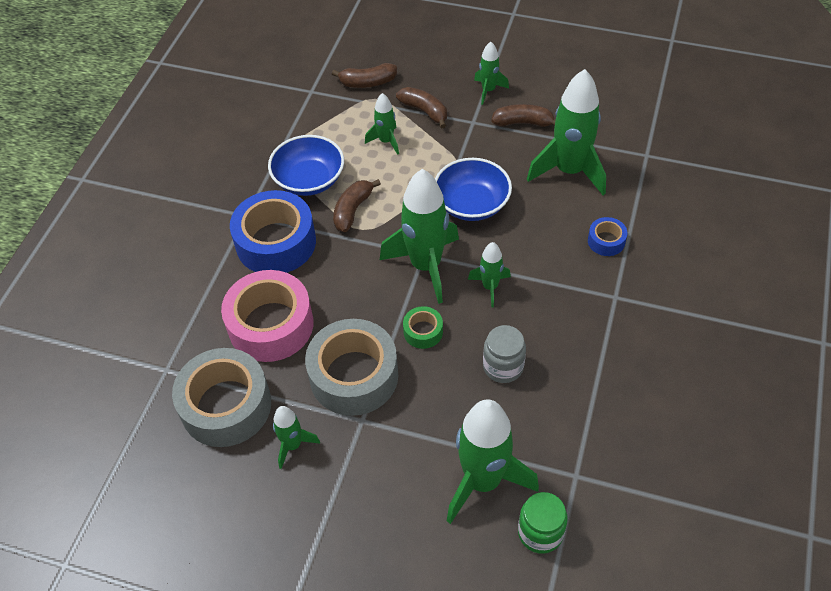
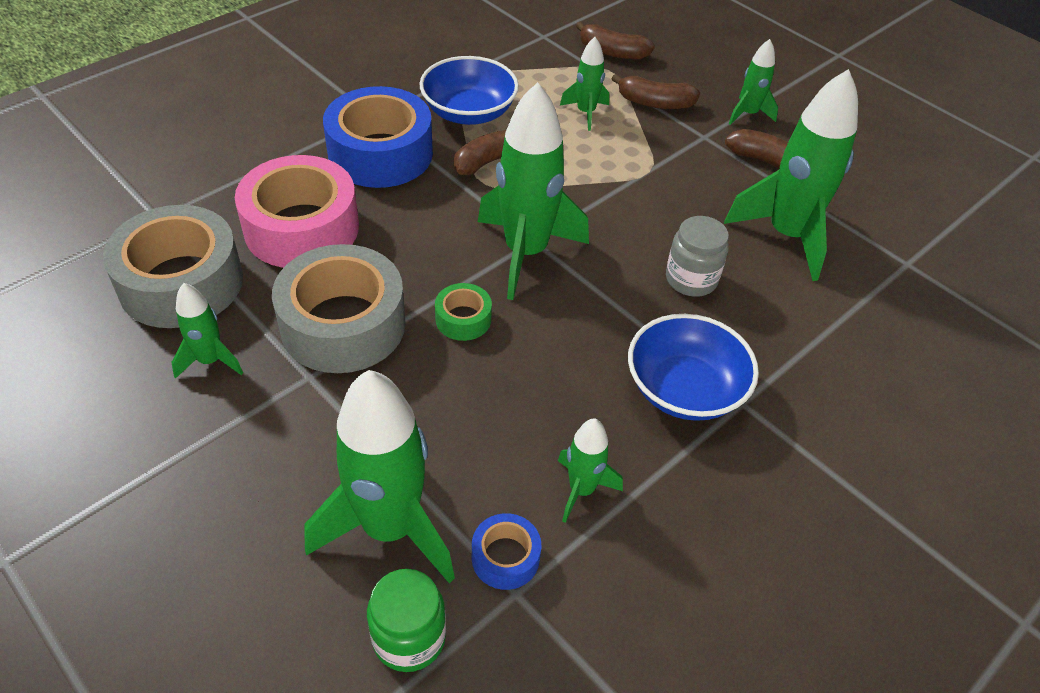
camera: 25 degrees right, 5 degrees down
(424, 111) = (654, 103): brown banana -> brown banana turned 120 degrees clockwise
(472, 204) = (635, 215): blue bowl -> blue bowl (684, 389)
(490, 287) = (585, 312): green rocket -> green rocket (581, 490)
(503, 366) = (528, 407): grey jar -> grey jar (691, 279)
(606, 241) = (778, 333): blue tape -> blue tape (505, 557)

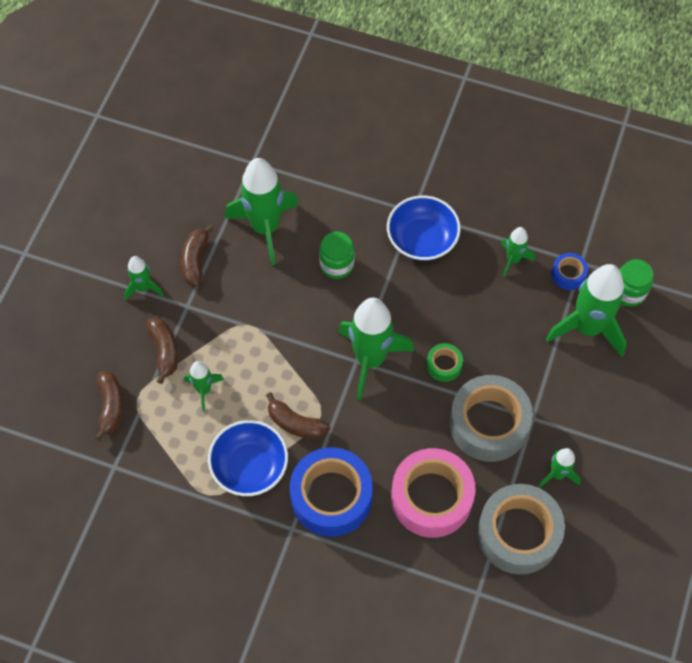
camera: 115 degrees left, 15 degrees up
(691, 279) = (337, 264): grey jar -> green jar

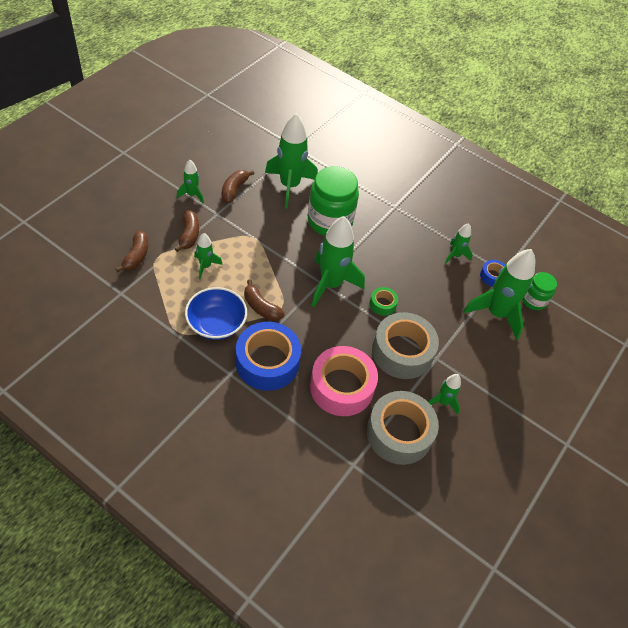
camera: 10 degrees right, 10 degrees down
(337, 264) = (330, 221): green jar -> green jar, size x1.84
(422, 239) = (395, 224): blue bowl -> none

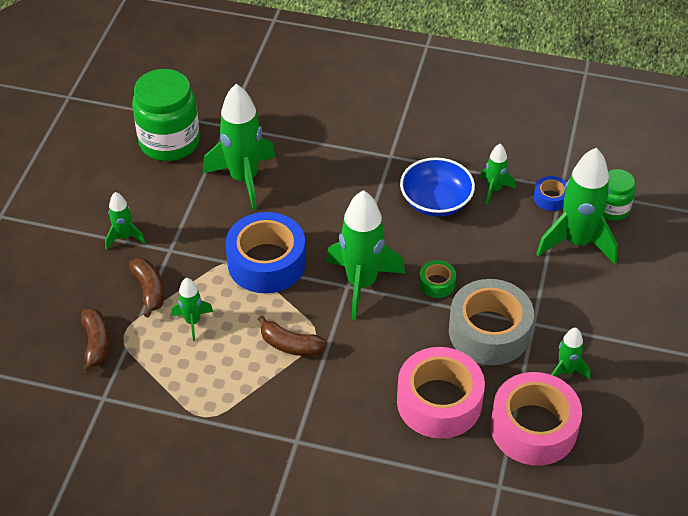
camera: 15 degrees left, 5 degrees down
(216, 323) = (246, 387): blue bowl -> blue bowl (436, 201)
(234, 190) = (175, 210): brown banana -> none
(267, 362) = (334, 409): blue tape -> blue tape (266, 262)
(330, 221) = (319, 205): green jar -> green jar (169, 142)
(399, 433) = (533, 428): grey tape -> pink tape

